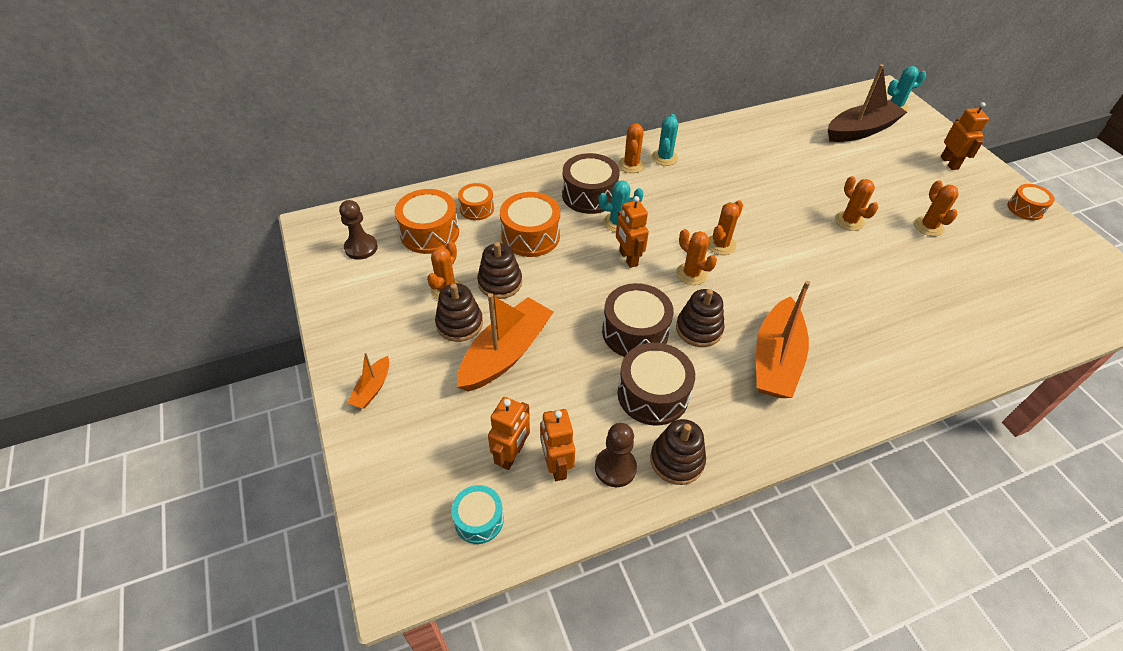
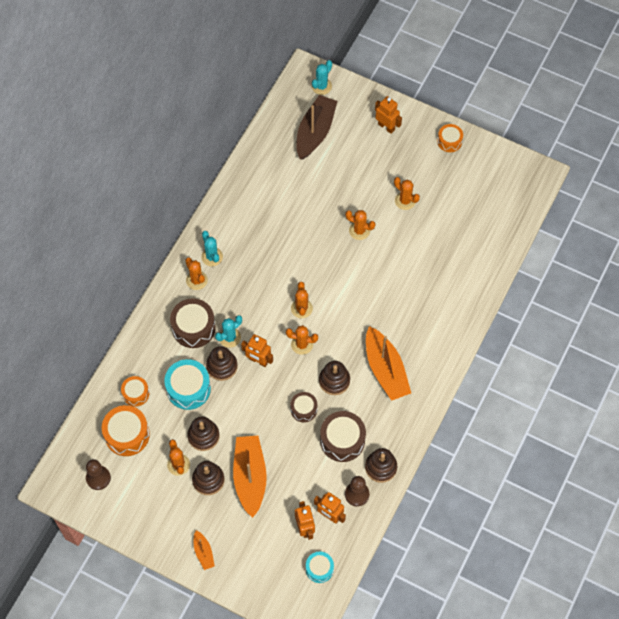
camera: 40 degrees left, 15 degrees up
(530, 236) = (188, 389): orange drum -> turquoise drum
(584, 239) = (222, 366): none -> brown stacking toy
(635, 332) = (303, 409): brown drum -> brown drum, size x0.60

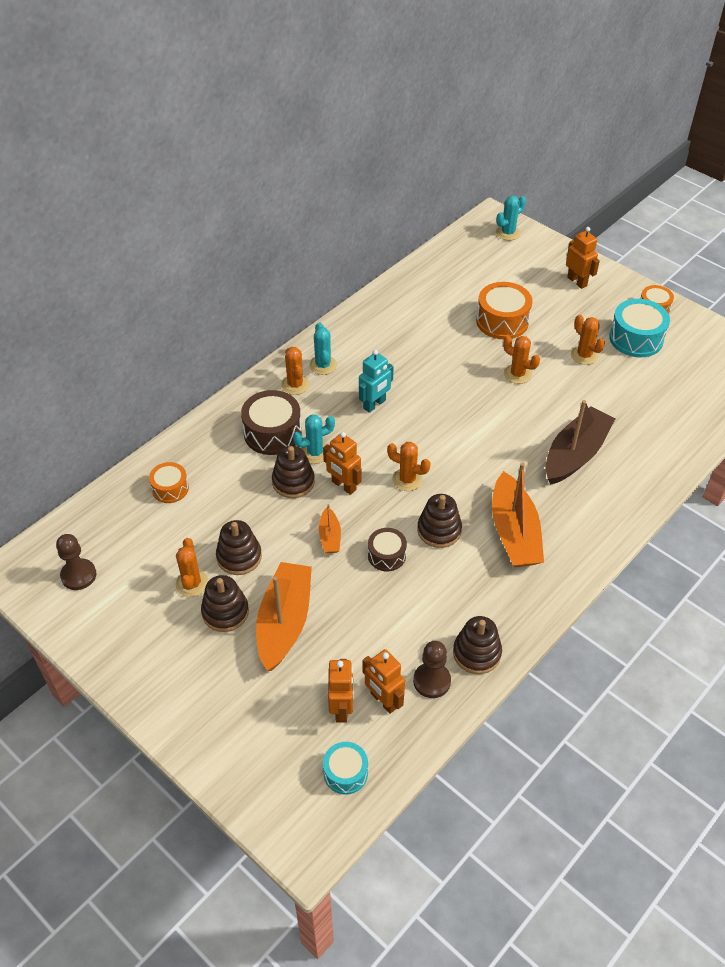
camera: 15 degrees right, 15 degrees down
(127, 435) = (139, 533): orange drum -> orange drum (502, 321)
(188, 389) = (240, 498): turquoise drum -> turquoise drum (636, 338)
(203, 552) = (182, 706): orange boat -> orange boat (330, 536)
(261, 284) = (374, 404): none -> turquoise robot
(301, 308) = (419, 440): orange cactus -> none
(315, 132) = (488, 271): brown boat -> brown boat (575, 454)
(342, 440) = (430, 605): brown drum -> none

